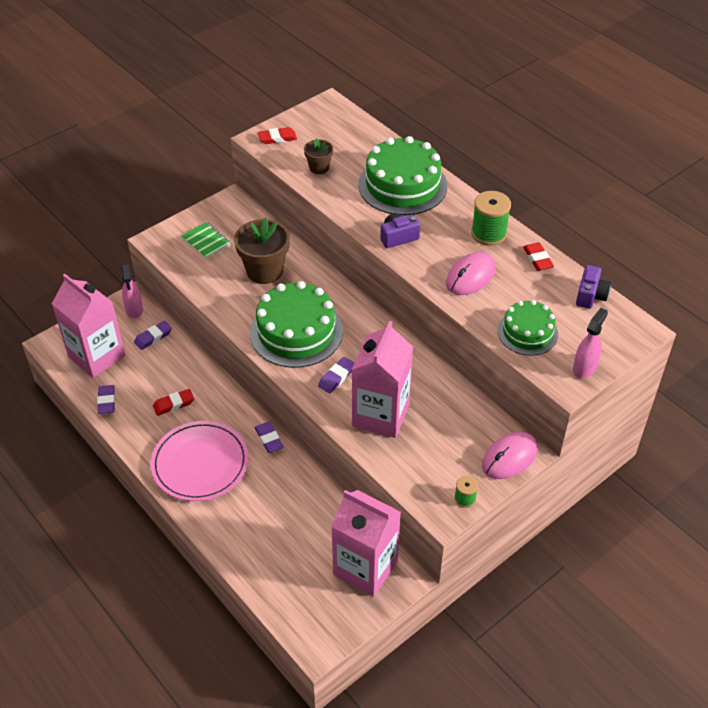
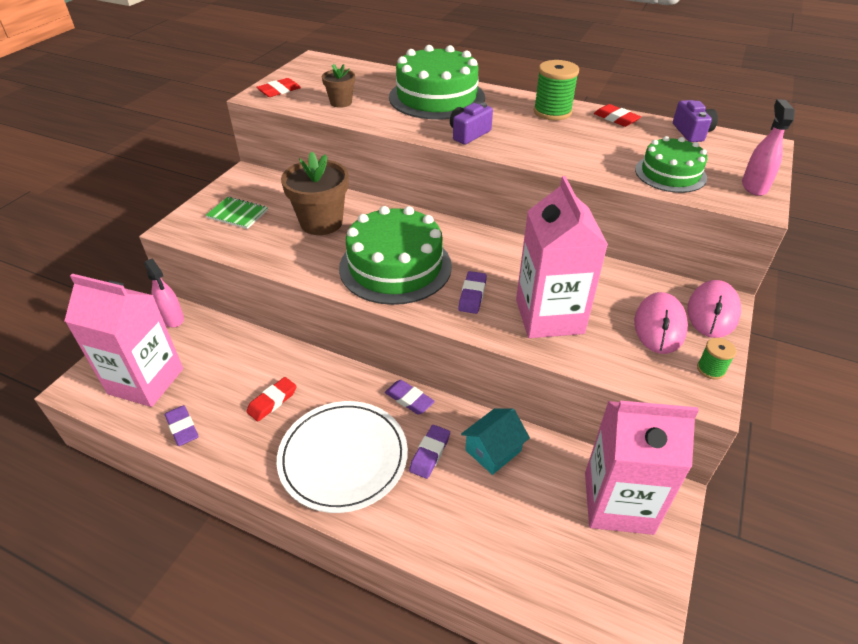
camera: 25 degrees left, 5 degrees down
(153, 337) = (210, 339): purple eraser -> purple eraser (430, 453)
(200, 463) = (343, 457): pink plate -> white plate
(304, 499) = (493, 450): none -> turquoise house
(470, 276) = (569, 146): pink mouse -> pink mouse (659, 326)

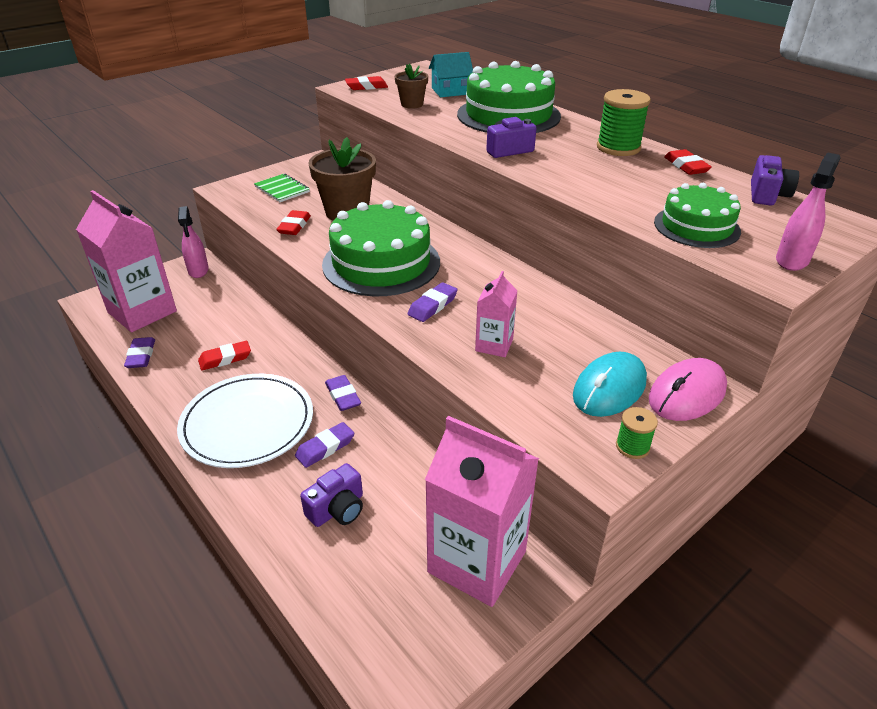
camera: 25 degrees right, 5 degrees down
(283, 251) = (294, 226): none -> red eraser
(481, 505) = (337, 509): none -> purple camera
(493, 450) = (386, 467): turquoise house -> turquoise house (451, 91)
(549, 316) = (494, 345): pink carton -> pink carton, size x0.49
(659, 326) = (609, 388): pink mouse -> turquoise mouse

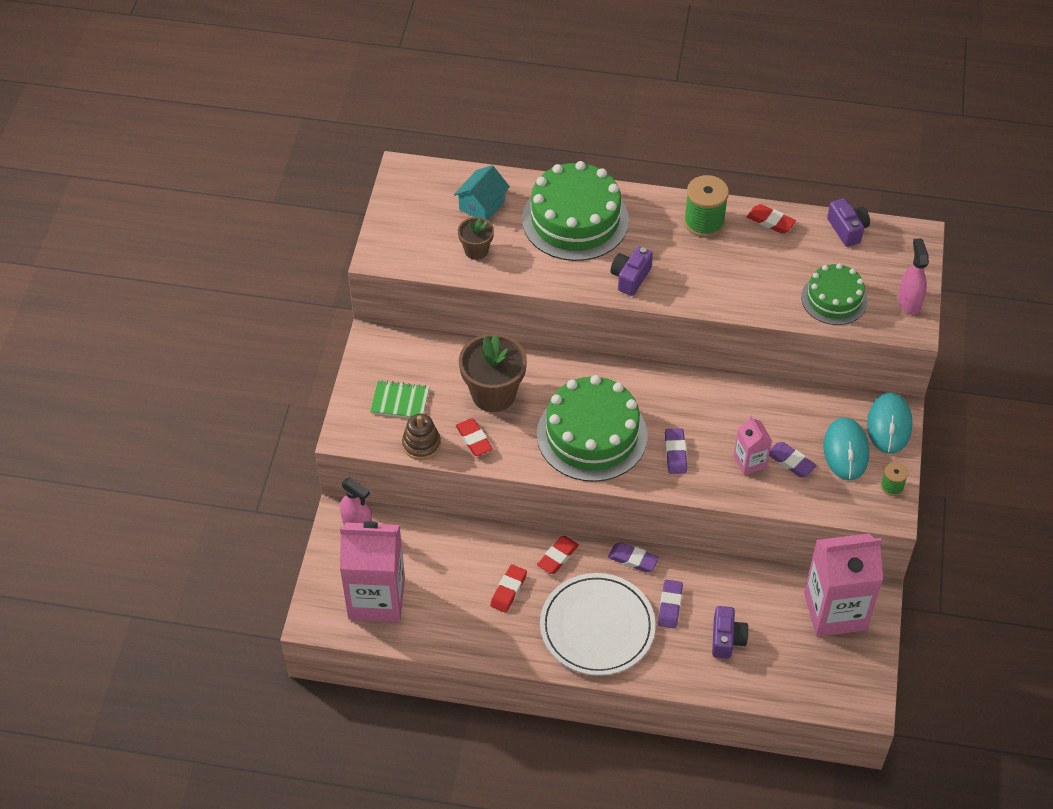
camera: 40 degrees left, 15 degrees up
(141, 356) = (441, 634): purple eraser -> purple eraser (790, 462)
(257, 213) = (421, 444): none -> brown stacking toy
(366, 87) = (397, 243): red eraser -> red eraser (558, 557)
(687, 394) = (889, 425): pink mouse -> turquoise mouse

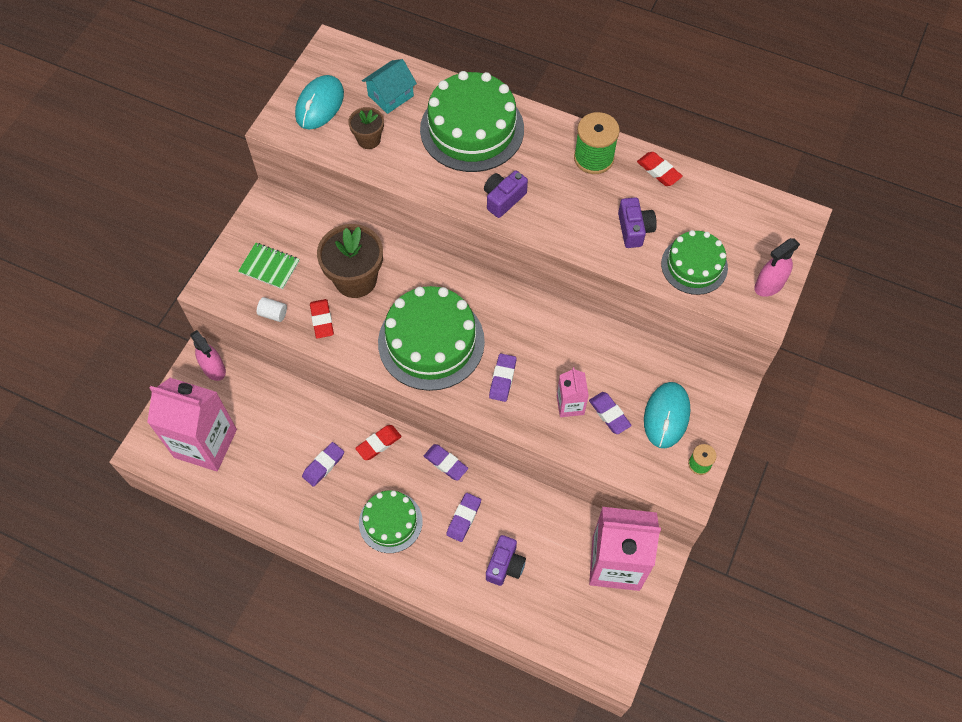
camera: 15 degrees right, 10 degrees up
(421, 444) = (273, 314): brown stacking toy -> white cylinder
(508, 590) = (323, 465): red eraser -> purple eraser
(597, 627) = (390, 522): white plate -> green cake
(847, 229) = (732, 196): purple camera -> purple camera (634, 229)
(889, 425) = (717, 399): turquoise mouse -> turquoise mouse (320, 105)
(909, 302) = (769, 285): pink spray bottle -> pink spray bottle turned 135 degrees counterclockwise

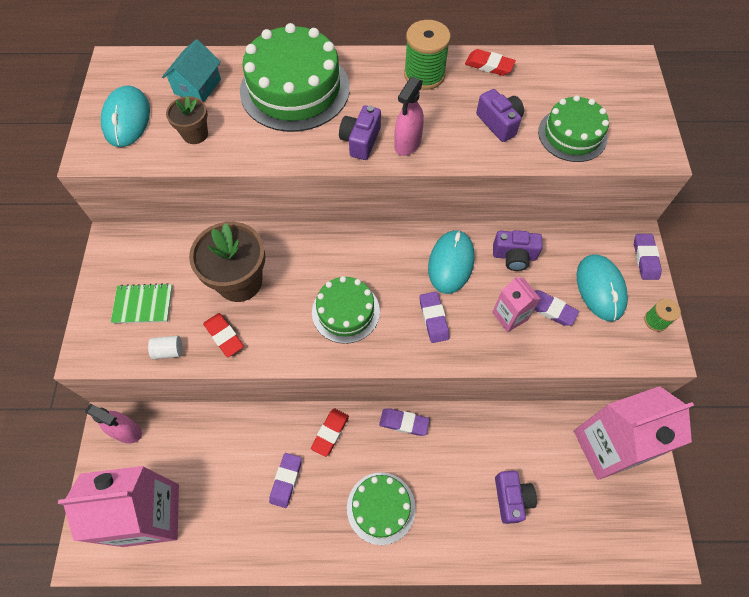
camera: 25 degrees left, 0 degrees up
(431, 342) = (345, 311): green cake -> green cake, size x0.60
(463, 518) = (448, 469): purple eraser -> purple eraser (645, 258)
(544, 338) = (451, 263): none -> turquoise mouse
(605, 355) = (514, 256): none -> purple camera
(769, 285) = (647, 127): pink spray bottle -> pink spray bottle (407, 144)

